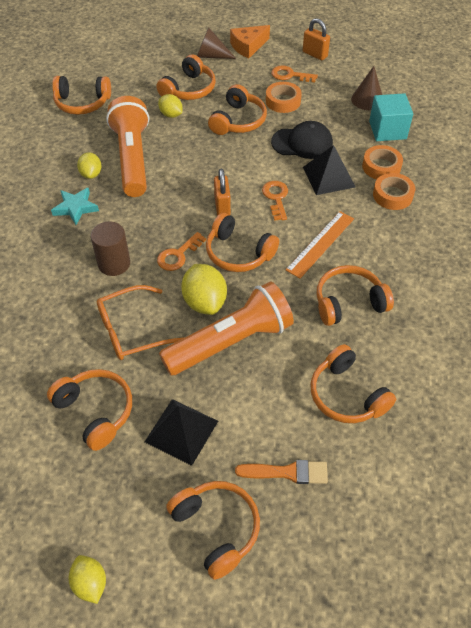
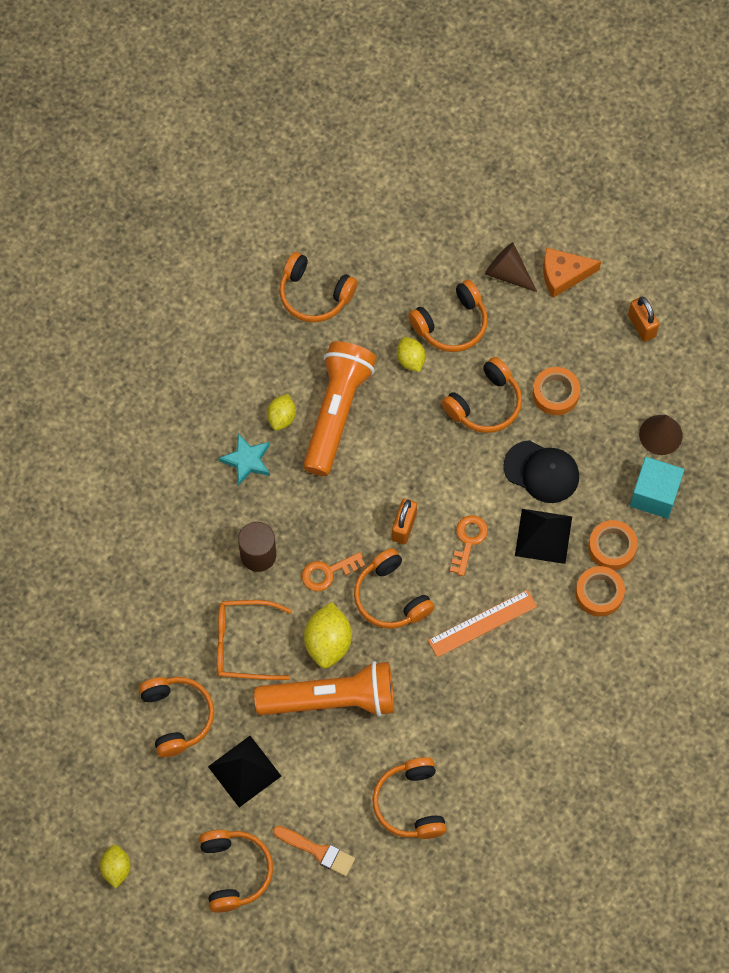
camera: 25 degrees right, 15 degrees up
(290, 75) = (589, 351): orange key -> none
(349, 303) = (470, 707): orange headphones -> none

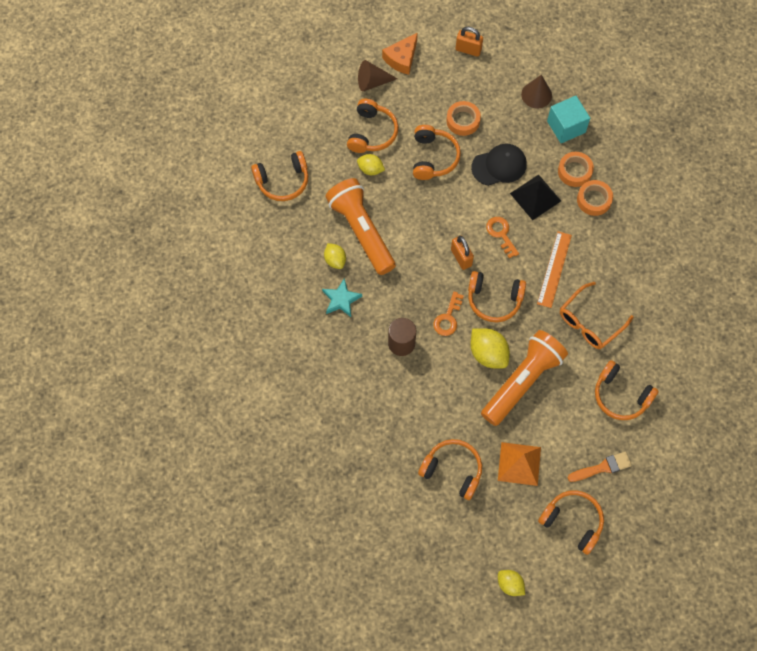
camera: 45 degrees left, 0 degrees up
(244, 644) = (445, 397): orange glasses -> orange glasses (590, 322)
(244, 771) = (519, 463): black pyramid -> orange pyramid

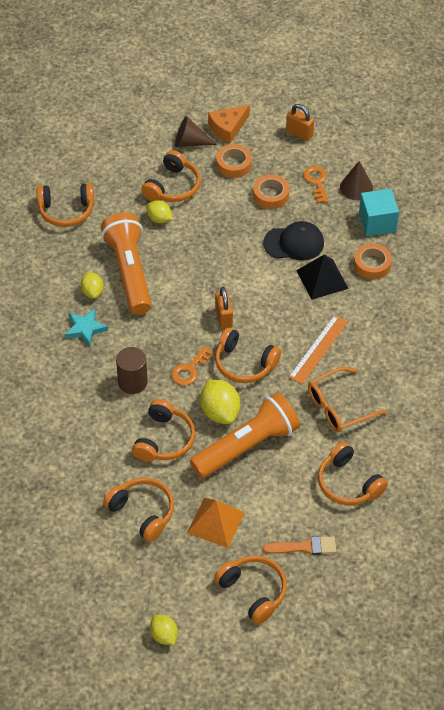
camera: 15 degrees right, 15 degrees down
(433, 157) = (228, 221): orange headphones -> orange headphones (164, 439)
(501, 234) = (273, 305): orange key -> orange key (317, 182)
(594, 200) = (383, 295): orange tape -> orange tape (234, 164)

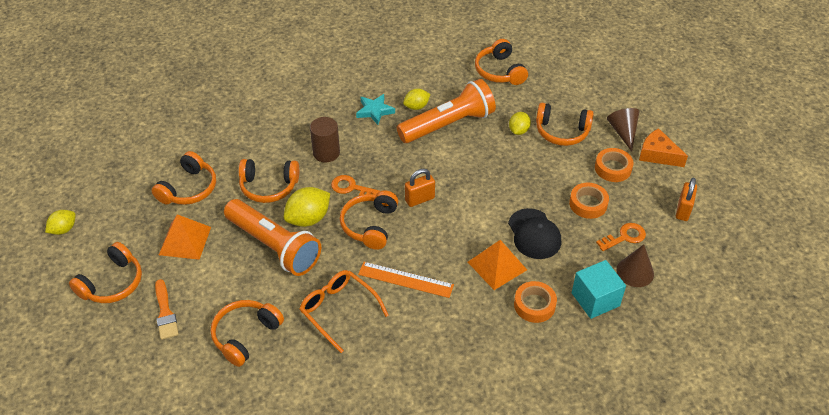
camera: 75 degrees right, 5 degrees down
(322, 279) = (497, 266): black pyramid -> orange pyramid

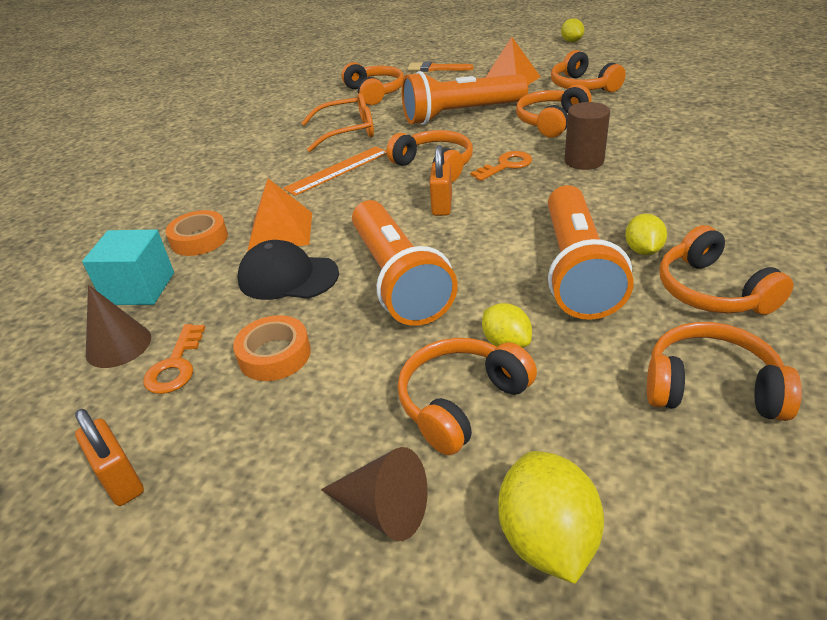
camera: 125 degrees right, 10 degrees down
(112, 283) = (490, 54): orange headphones -> orange headphones (712, 291)
(308, 219) = (481, 135): yellow lemon -> yellow lemon (547, 539)
(375, 111) = (652, 211): turquoise star -> none
(502, 186) = (398, 279): none -> orange flashlight
(613, 168) = (309, 430): orange tape -> none
(658, 154) = (270, 535): orange cheese -> none

